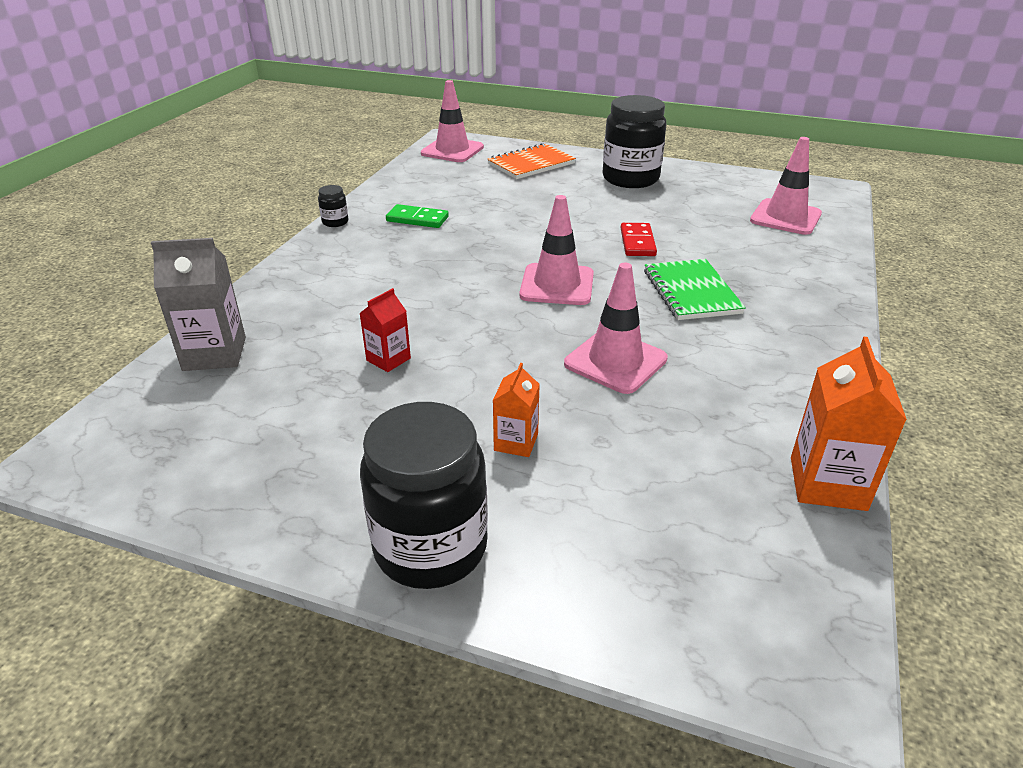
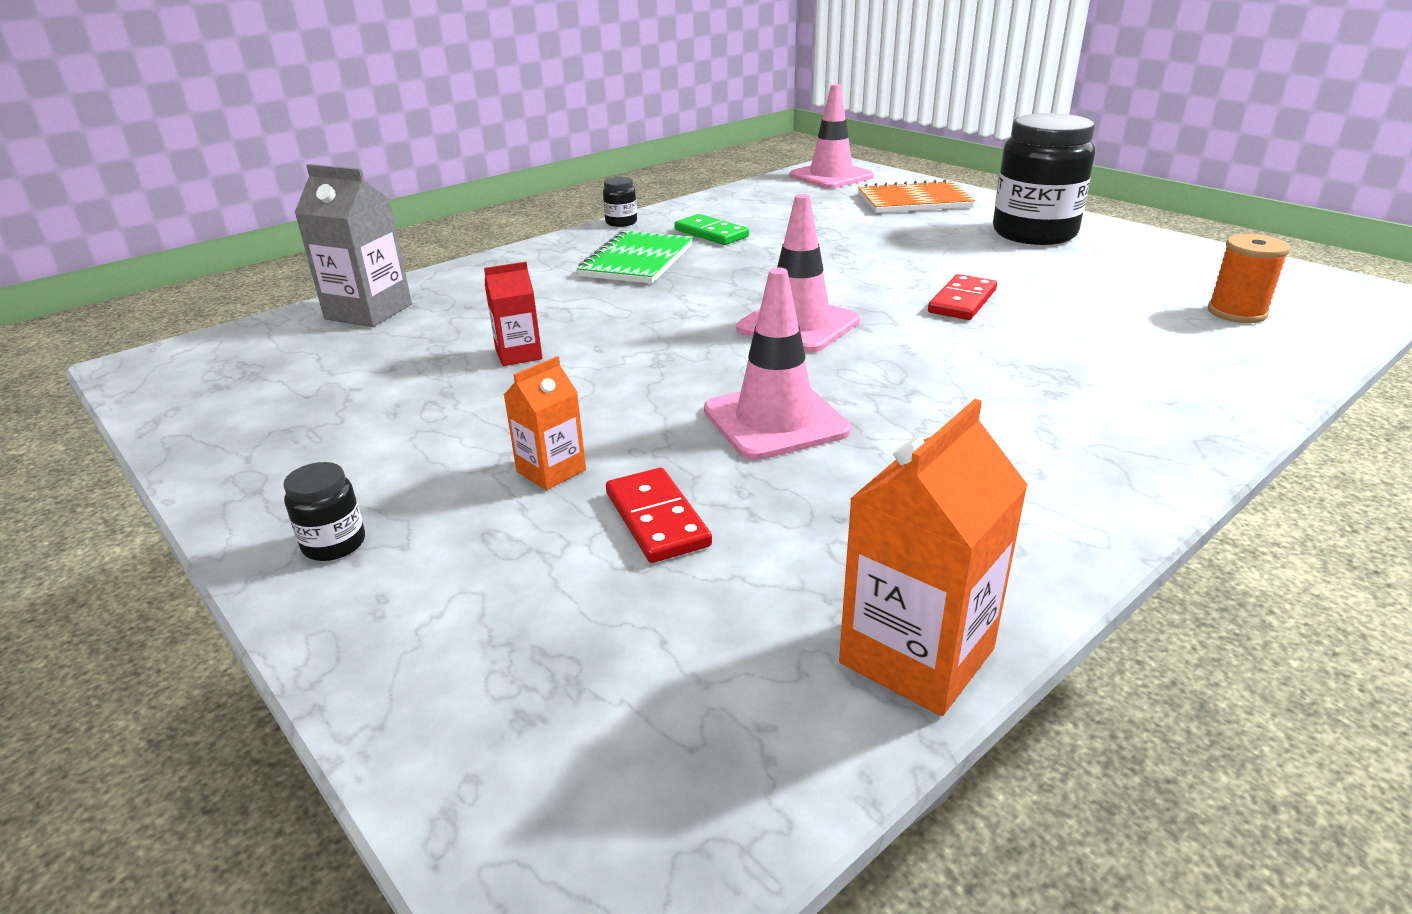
camera: 30 degrees right, 5 degrees down
(430, 547) = (334, 544): black jar -> black jar, size x0.42
(617, 453) = (656, 519): none -> red domino
(691, 292) = (976, 369): green notebook -> green notebook (637, 261)
(785, 217) = (1236, 312): pink traffic cone -> orange spool

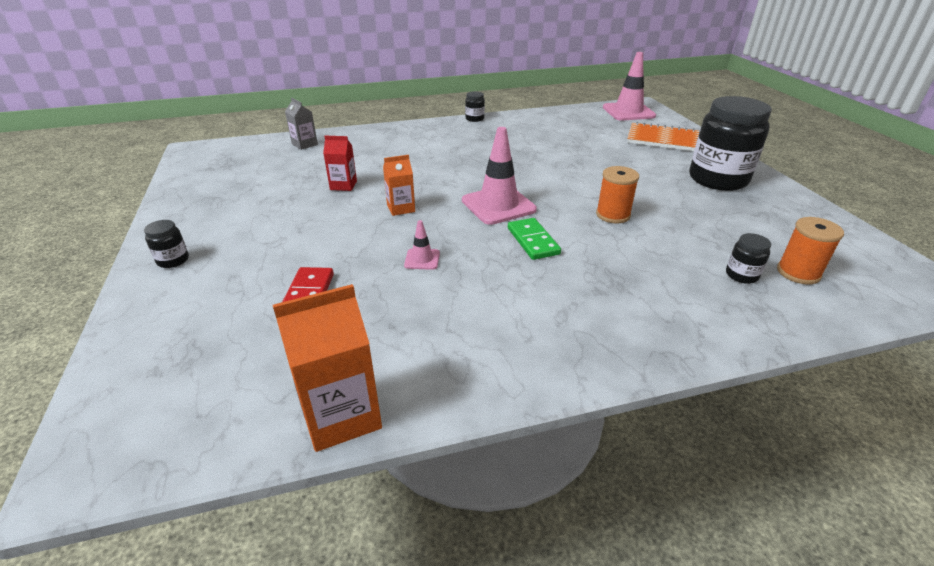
camera: 25 degrees right, 5 degrees up
(368, 312) = (304, 144): grey carton -> grey carton, size x0.59
(551, 471) = (291, 253): orange carton -> orange carton (401, 208)
(637, 261) = (457, 144): green notebook -> none
(711, 233) = (515, 136): green domino -> green domino (532, 241)
(775, 421) = (422, 259): pink traffic cone -> pink traffic cone, size x0.47
(962, 301) = (613, 215): red domino -> orange spool
(1185, 331) = (741, 275): none -> black jar

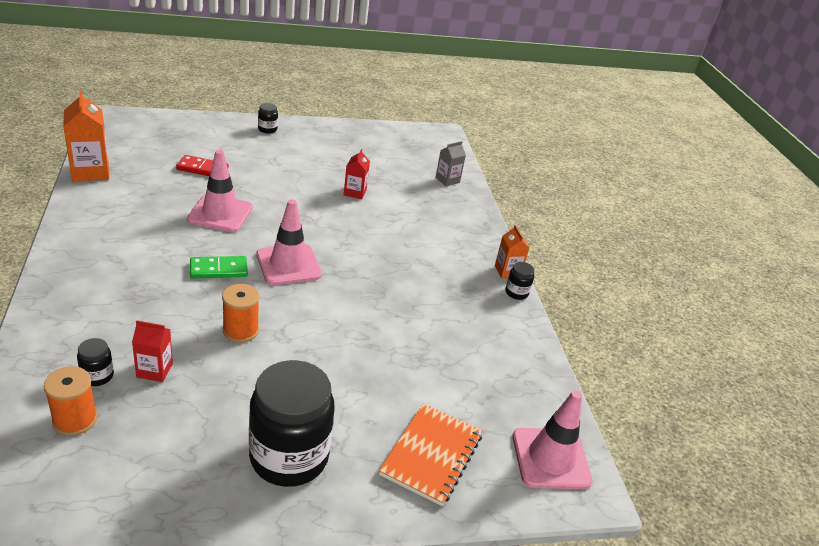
camera: 90 degrees right, 0 degrees up
(401, 208) = (303, 214): orange carton -> orange carton (507, 271)
(422, 259) = (220, 213): pink traffic cone -> pink traffic cone, size x2.11
(702, 247) = (154, 370): none -> red carton

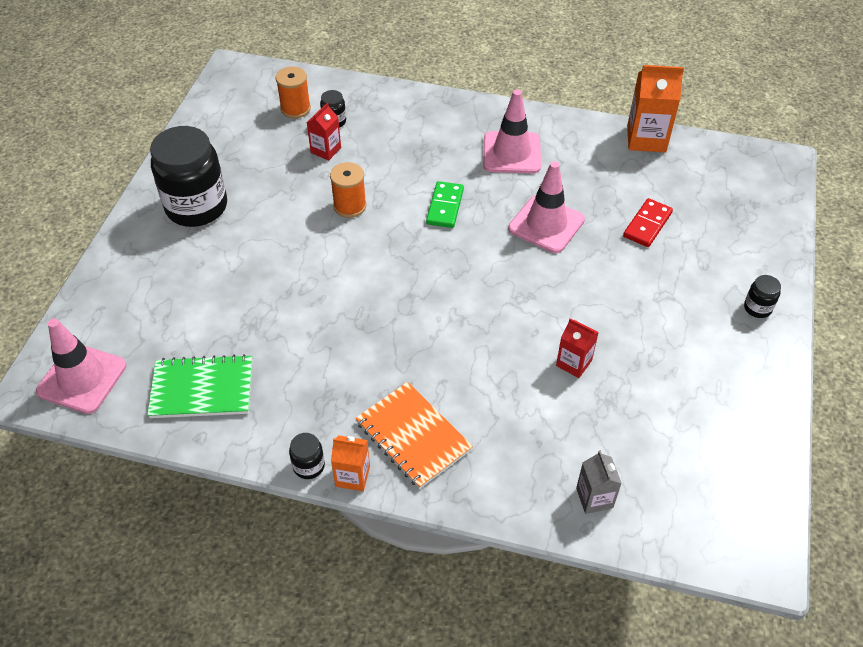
camera: 120 degrees right, 15 degrees up
(288, 265) = (436, 260): pink traffic cone -> pink traffic cone (511, 153)
(431, 455) = (142, 293): orange notebook -> orange notebook (413, 436)
(500, 369) = (202, 389): none -> green notebook

